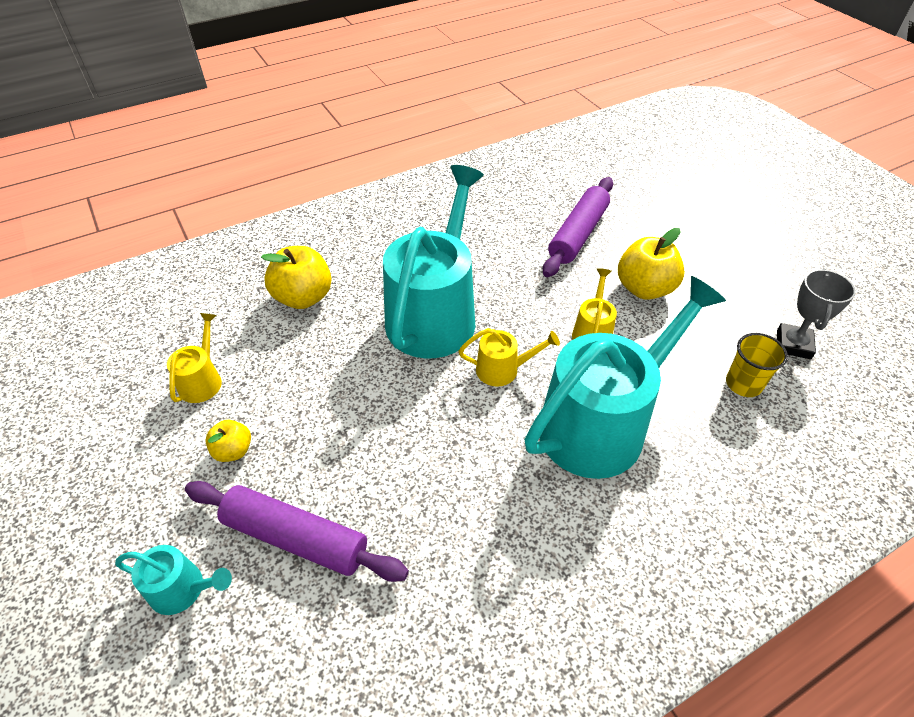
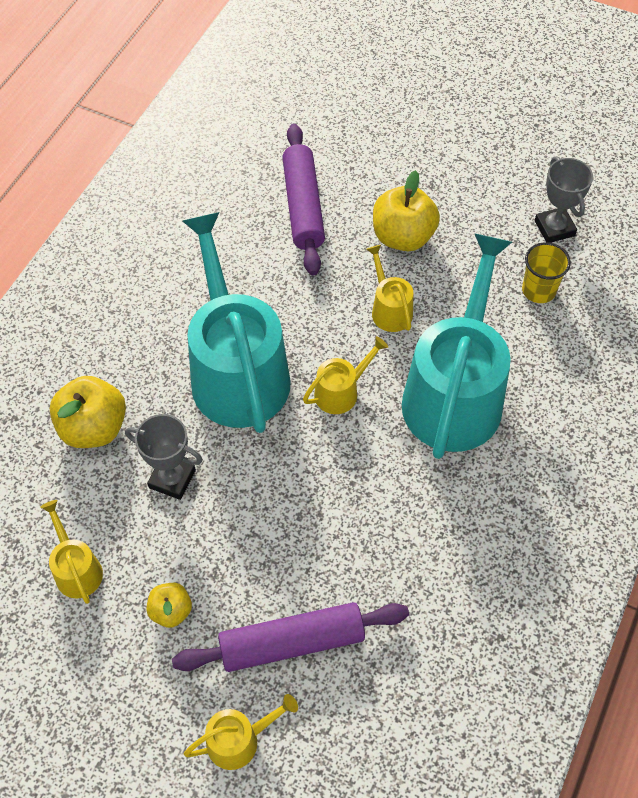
camera: 35 degrees left, 10 degrees up
(183, 589) = (239, 740): turquoise watering can -> yellow watering can
(322, 359) = (172, 479): none -> grey trophy

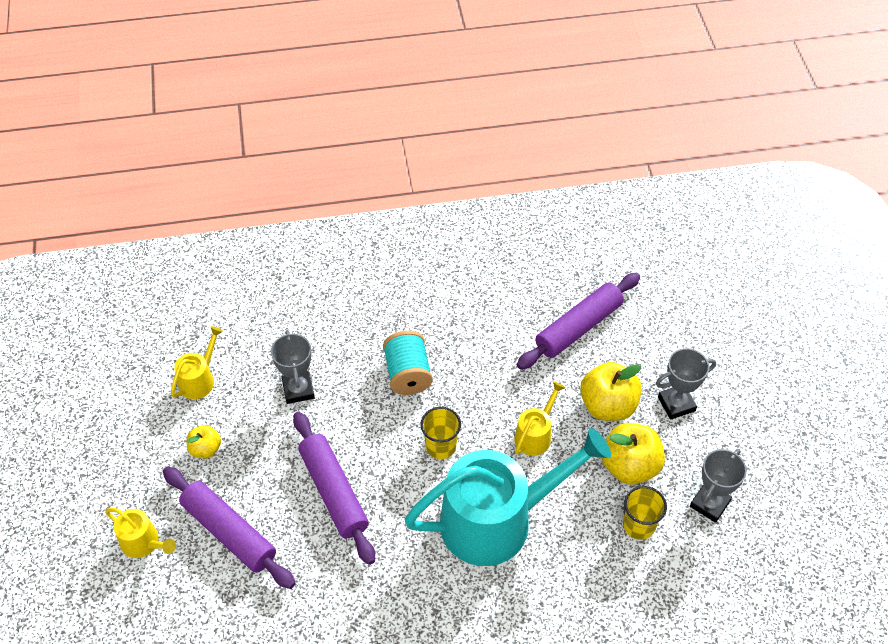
camera: 55 degrees right, 5 degrees down
(94, 428) = (303, 323): yellow apple -> yellow apple (629, 466)
(237, 371) = (408, 374): turquoise watering can -> turquoise spool
(319, 515) = (334, 492): none -> purple rolling pin
(341, 392) = (441, 446): yellow watering can -> yellow cup
(441, 188) = (676, 404): none -> grey trophy

